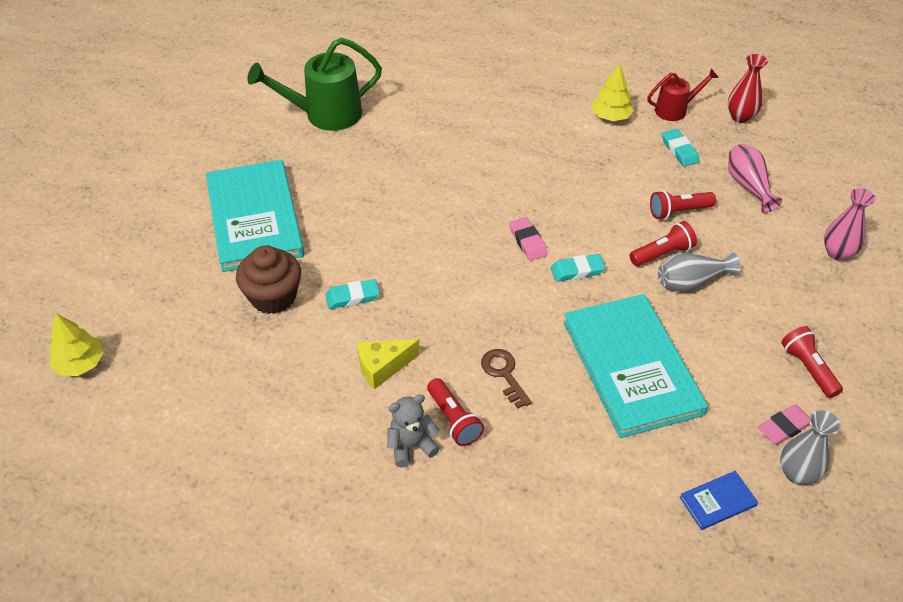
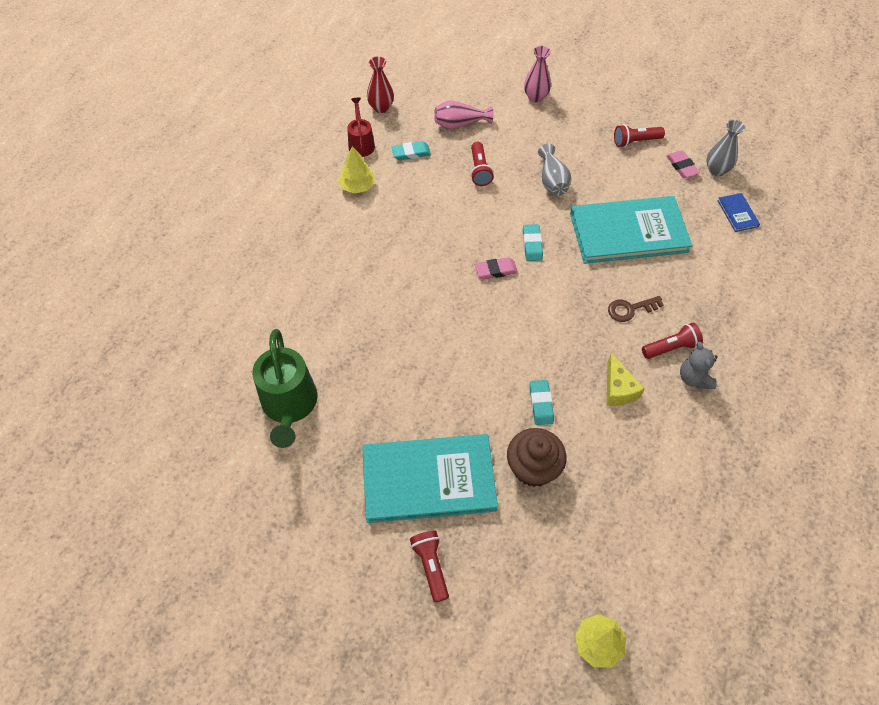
camera: 80 degrees left, 10 degrees up
(662, 253) = (522, 190): red flashlight -> red flashlight (431, 566)

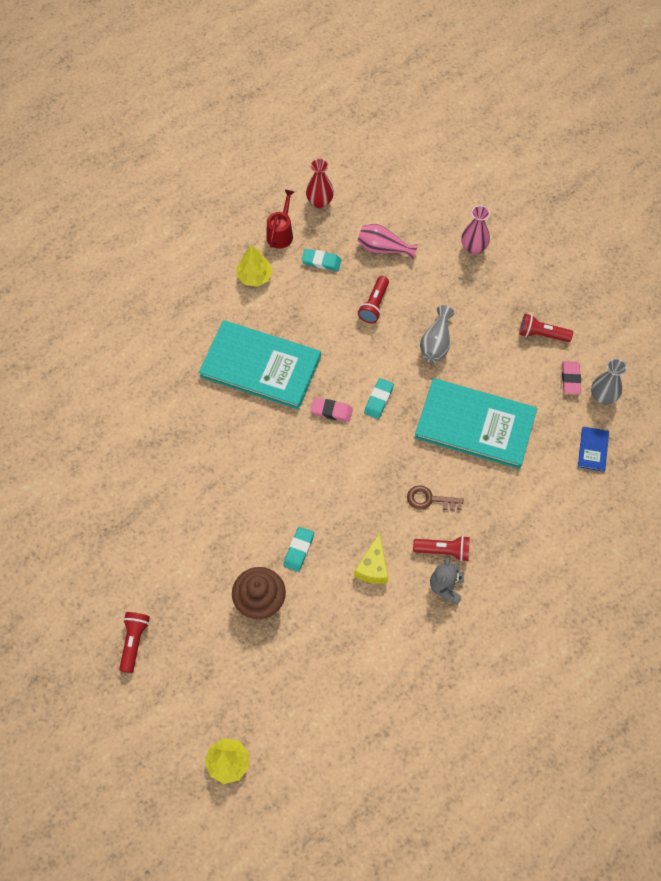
camera: 25 degrees right, 5 degrees up
(290, 406) = (93, 460): green watering can -> none
(428, 479) = (170, 572): turquoise book -> turquoise book (260, 366)

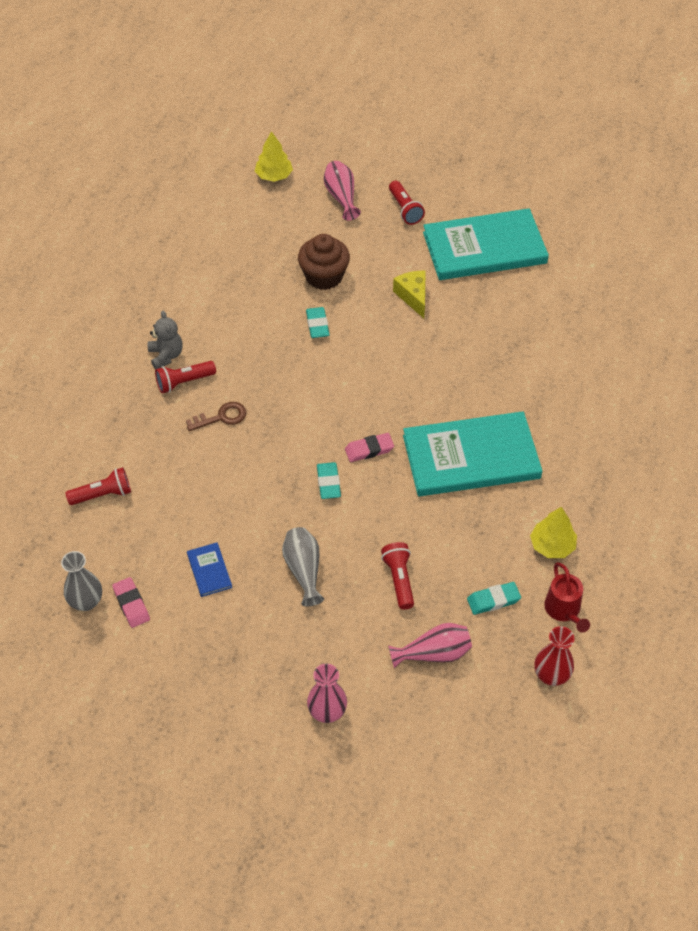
camera: 150 degrees right, 10 degrees down
(181, 693) = (341, 197): none -> pink vase
(373, 567) = (242, 342): yellow cheese -> yellow cheese (413, 296)
(475, 425) = (213, 506): turquoise book -> turquoise book (484, 248)
(542, 334) = (188, 641): red flashlight -> red flashlight (102, 495)
(593, 450) = (75, 540): blue book -> blue book (209, 570)

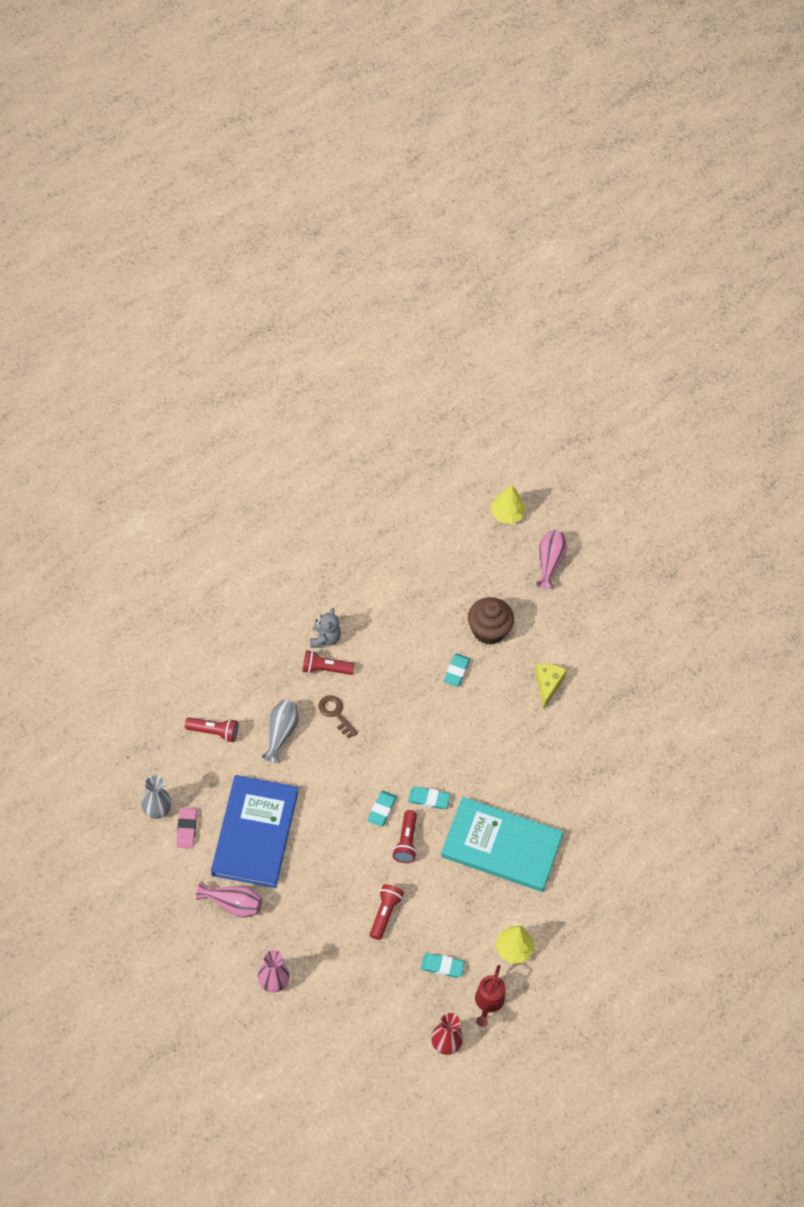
camera: 25 degrees right, 5 degrees up
(209, 570) = (255, 833): blue book -> blue book, size x2.50
(221, 417) = (335, 714): brown key -> brown key turned 135 degrees counterclockwise
(304, 570) = (321, 869): grey vase -> grey vase (280, 733)
(369, 449) = (429, 799): pink eraser -> turquoise eraser
(405, 209) = (594, 600): red flashlight -> red flashlight (406, 842)
(434, 653) = (373, 982): pink vase -> pink vase (233, 904)
(484, 248) = (635, 670): turquoise book -> none

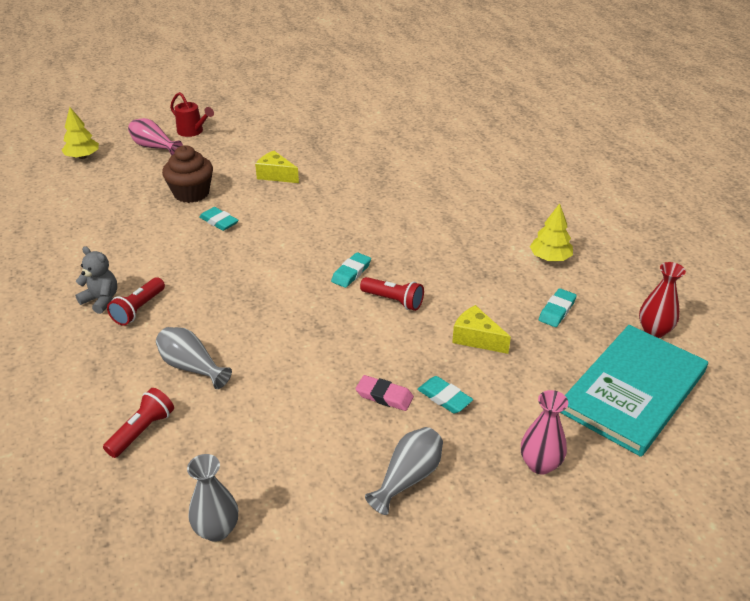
camera: 65 degrees left, 20 degrees down
(186, 829) = (267, 501): pink eraser -> pink eraser (384, 396)
(233, 904) = (408, 478): pink vase -> grey vase
(255, 833) = (314, 427): blue book -> none
(335, 714) = (201, 315): brown key -> none
(382, 810) = (344, 309): turquoise eraser -> turquoise eraser (444, 397)
(385, 914) = (476, 338): red flashlight -> yellow cheese
(488, 1003) = (608, 289): red watering can -> red watering can (193, 132)
(501, 846) = (431, 239): turquoise book -> turquoise book (633, 391)

